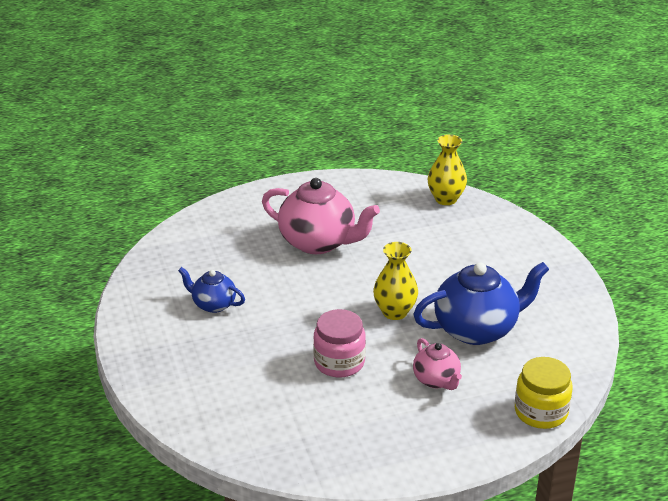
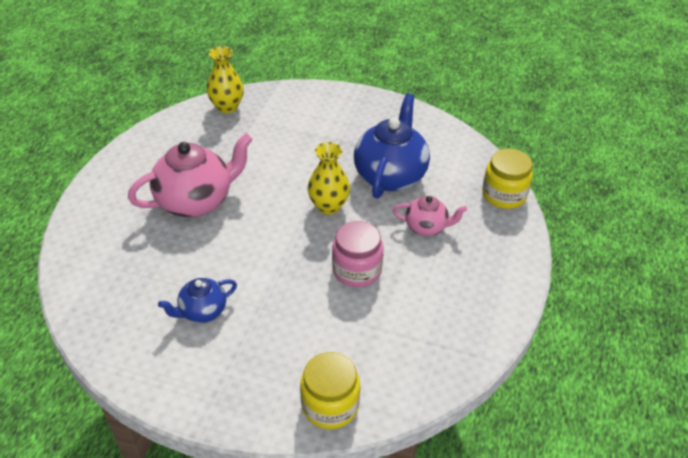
camera: 55 degrees left, 10 degrees up
(189, 412) = (330, 405): none -> yellow jar

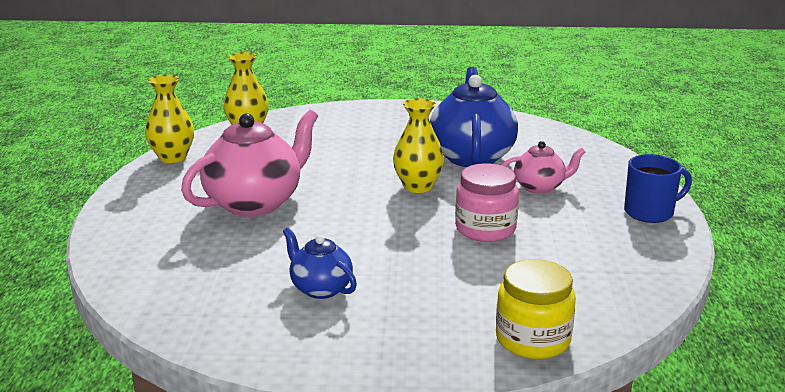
camera: 15 degrees left, 20 degrees down
(157, 132) = (172, 157): none -> yellow vase
(202, 311) = (320, 288): blue teapot -> blue teapot turned 90 degrees clockwise
(502, 278) = (650, 212): none -> blue mug
(504, 195) = (604, 154): yellow jar -> none

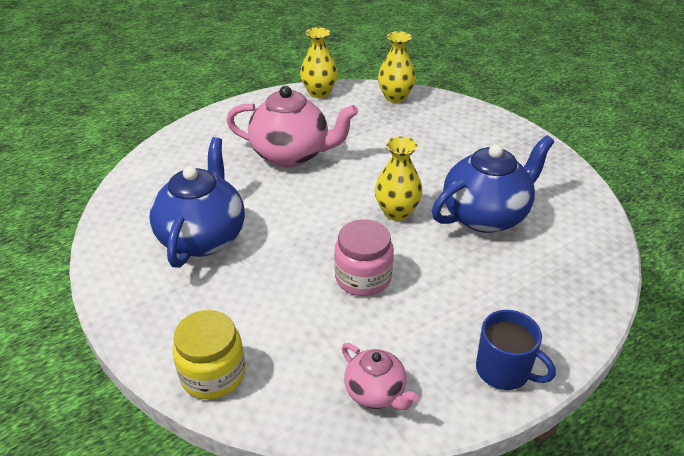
camera: 55 degrees right, 15 degrees up
(320, 288) = (203, 237): blue teapot -> blue teapot, size x1.85
(540, 187) = (473, 278): pink teapot -> pink teapot (376, 393)

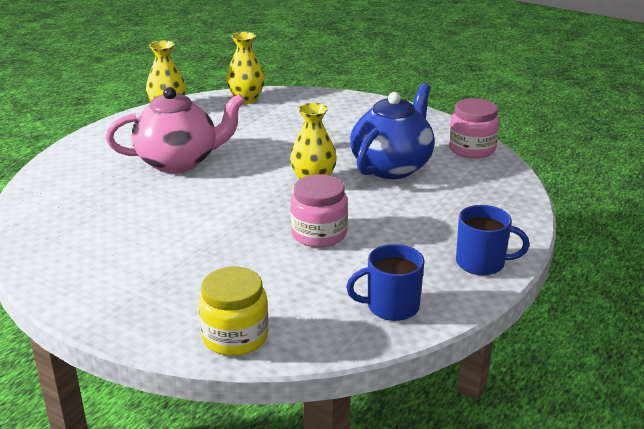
camera: 25 degrees left, 10 degrees down
(203, 237) = (140, 243): blue teapot -> none
(376, 393) = (391, 306): pink teapot -> blue mug
(585, 216) = (472, 149): none -> pink jar

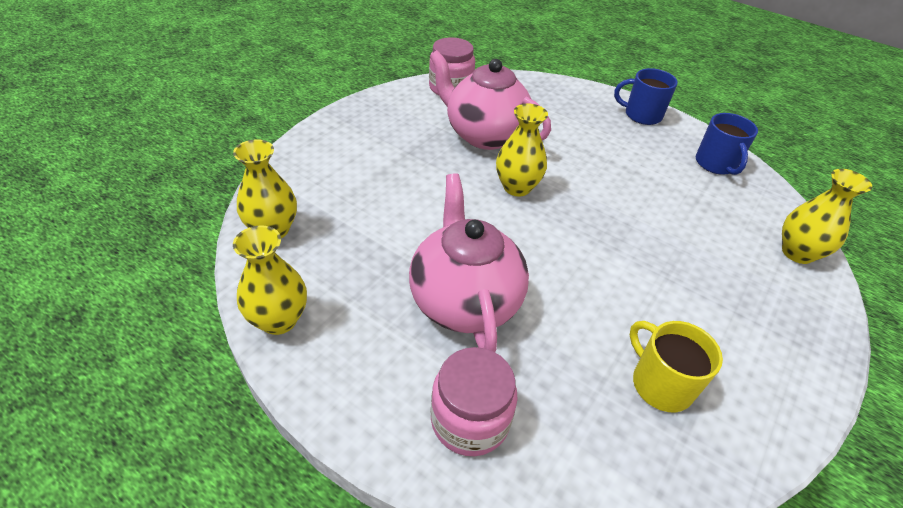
camera: 90 degrees left, 15 degrees up
(93, 232) = (660, 384): none -> yellow mug
(235, 337) = (797, 253): yellow jar -> yellow vase
(319, 234) = (619, 192): pink jar -> pink jar (470, 420)
(392, 167) = (484, 135): blue teapot -> pink teapot
(482, 263) = (641, 115): blue mug -> blue mug turned 90 degrees counterclockwise

